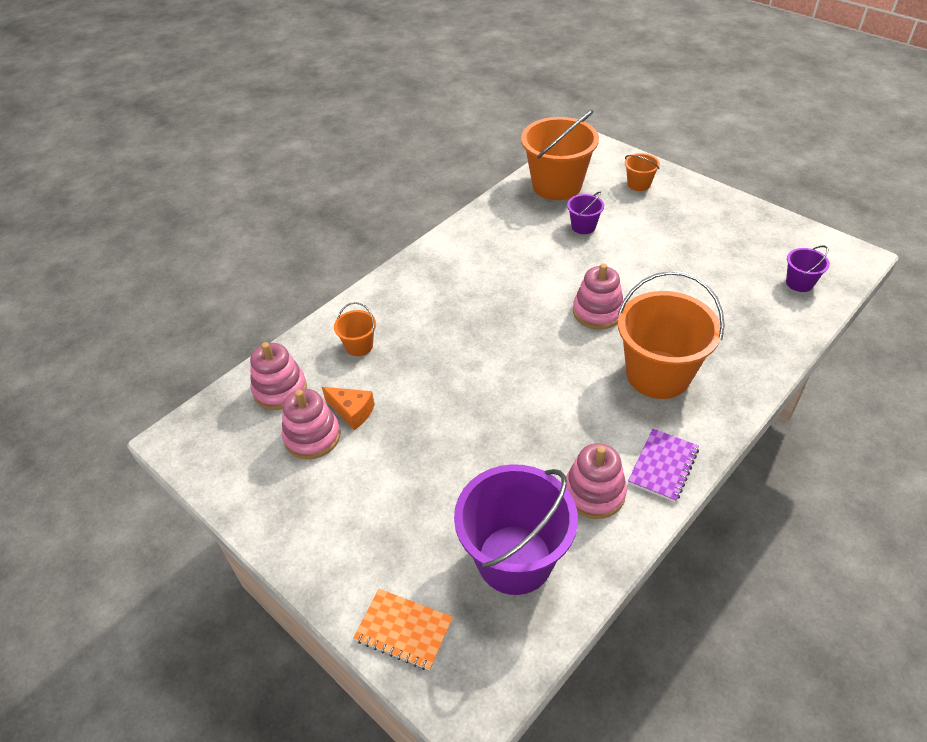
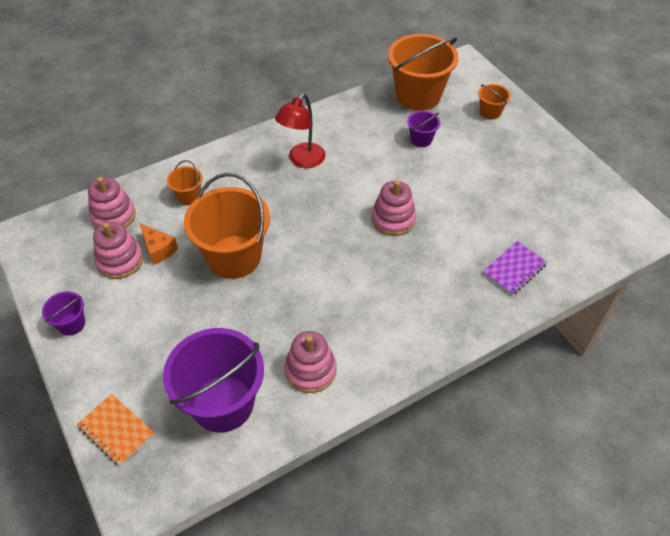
camera: 15 degrees right, 5 degrees up
(468, 277) = (302, 160): none -> red lamp
(658, 374) = (414, 287): orange bucket -> orange bucket (234, 257)
(663, 466) = (377, 365): purple notebook -> purple notebook (514, 269)
(799, 283) = (583, 240): purple bucket -> purple bucket (71, 324)

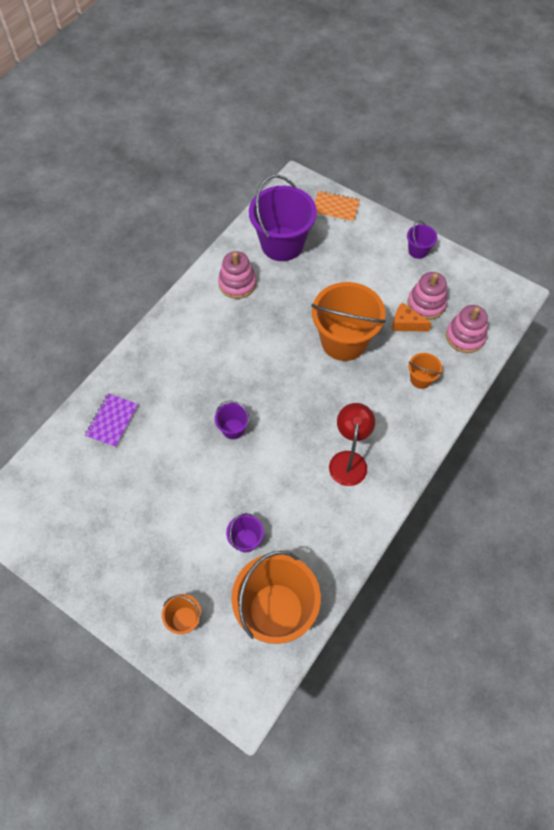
camera: 155 degrees right, 10 degrees up
(393, 219) = (233, 429): pink stacking toy -> purple bucket

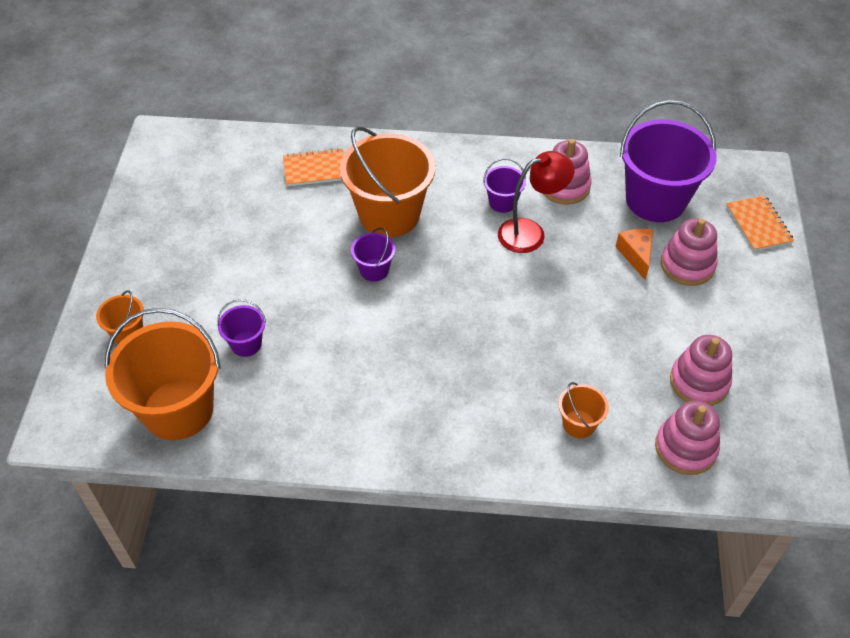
camera: 60 degrees right, 10 degrees down
(112, 421) = (315, 169): purple notebook -> orange notebook
(342, 259) = (687, 265): none -> pink stacking toy
(344, 341) = (569, 319): orange bucket -> orange bucket (389, 214)
(348, 460) = (408, 396): red lamp -> red lamp (530, 232)
(406, 324) = (649, 372): orange cheese -> orange cheese (636, 255)
(418, 250) = (775, 337): purple bucket -> purple bucket (502, 202)

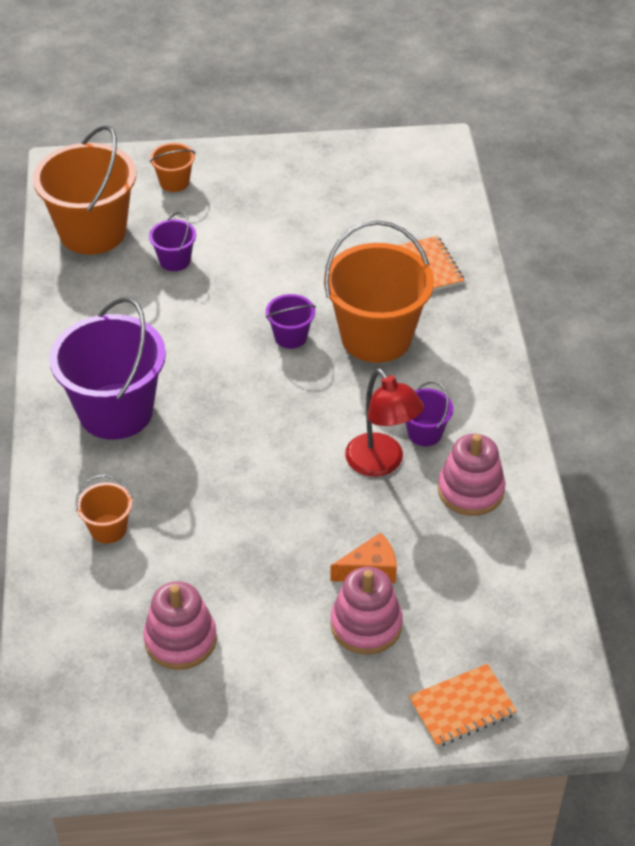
camera: 80 degrees right, 5 degrees down
(655, 200) = (475, 587): purple bucket -> purple bucket (116, 411)
(685, 448) = (86, 628): pink stacking toy -> none

